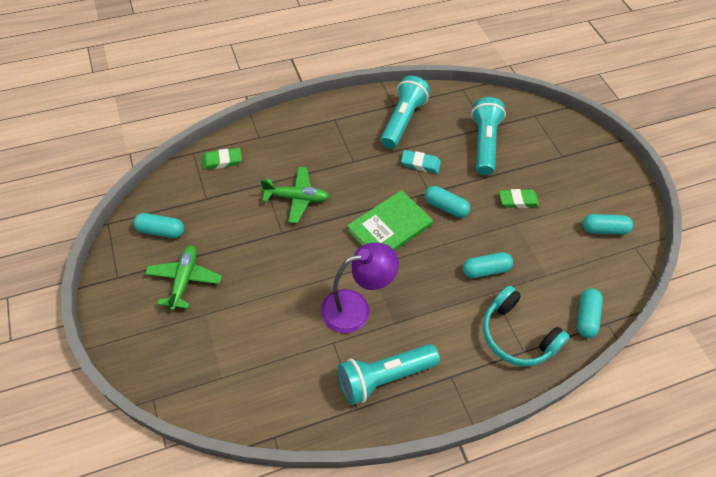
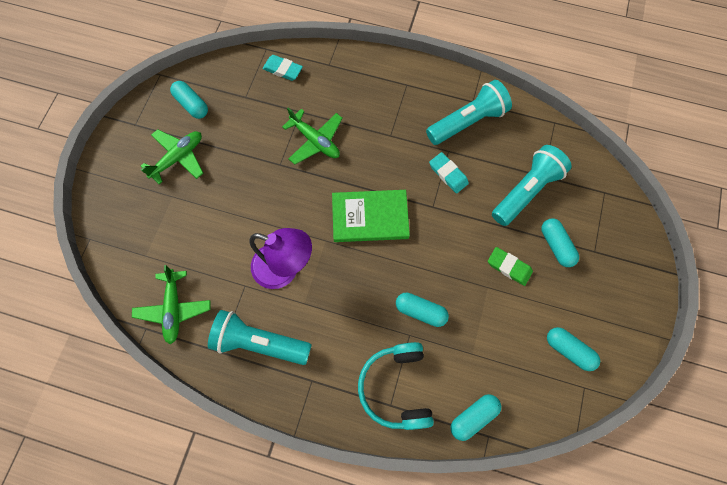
camera: 40 degrees right, 15 degrees up
(222, 161) = (283, 69): green eraser -> turquoise eraser
(286, 402) = (174, 308): none -> green plane
(445, 207) = (435, 230): turquoise capsule -> turquoise capsule (556, 245)

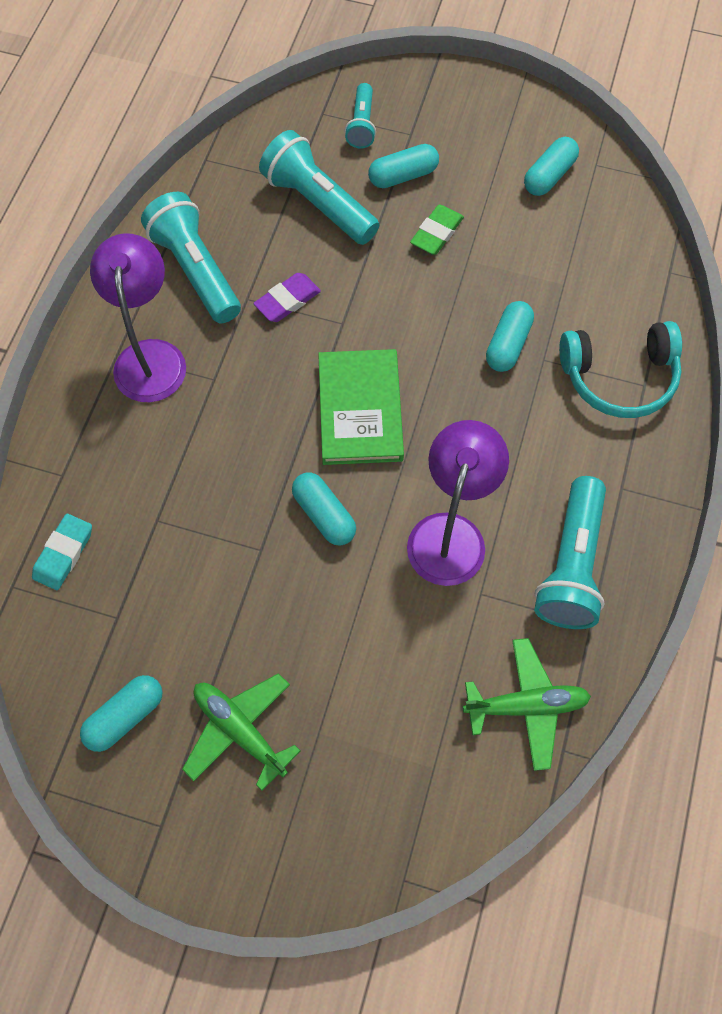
camera: 90 degrees left, 5 degrees down
(315, 141) = (217, 494): green plane -> none
(405, 101) = (150, 356): none -> purple lamp
(448, 174) = (287, 300): turquoise eraser -> purple eraser
(473, 417) = (647, 287): turquoise capsule -> turquoise capsule (324, 515)
(598, 218) = (362, 125): none -> turquoise flashlight

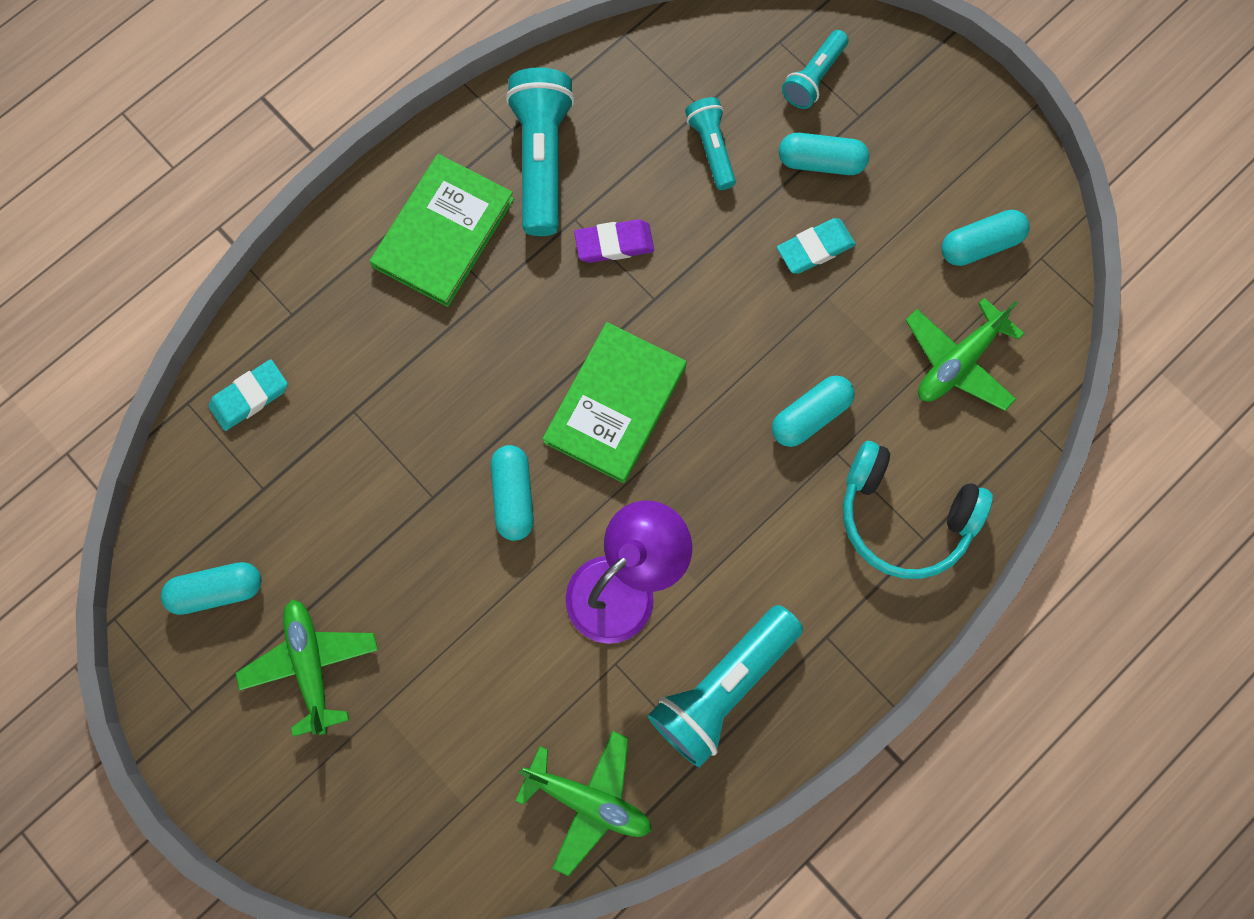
camera: 30 degrees right, 10 degrees up
(150, 356) = (443, 233): purple lamp -> green book
(318, 204) = (711, 148): turquoise flashlight -> turquoise flashlight, size x0.57
(437, 233) = (815, 248): green eraser -> turquoise eraser
(586, 257) = (958, 361): none -> green plane

